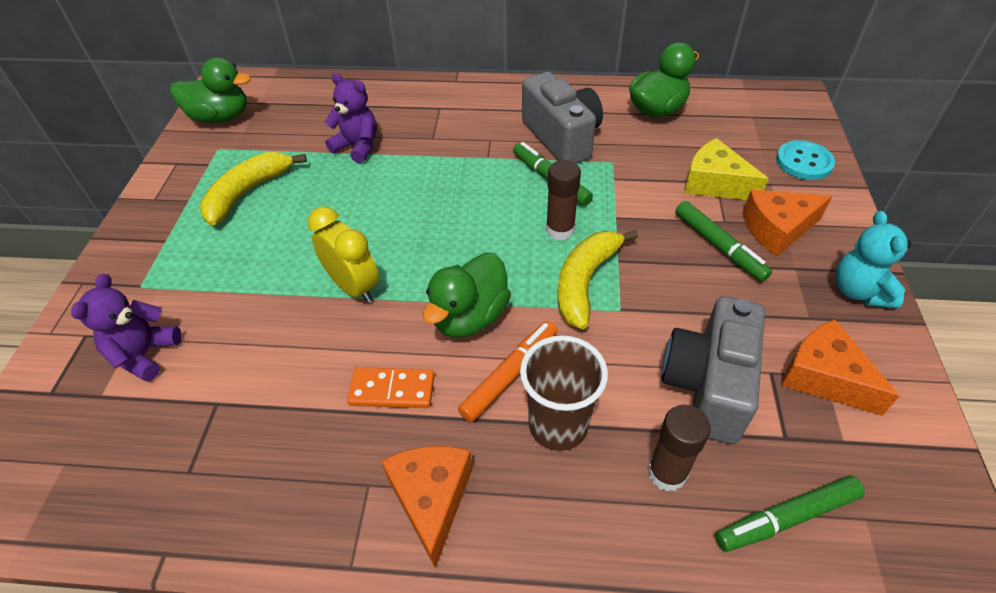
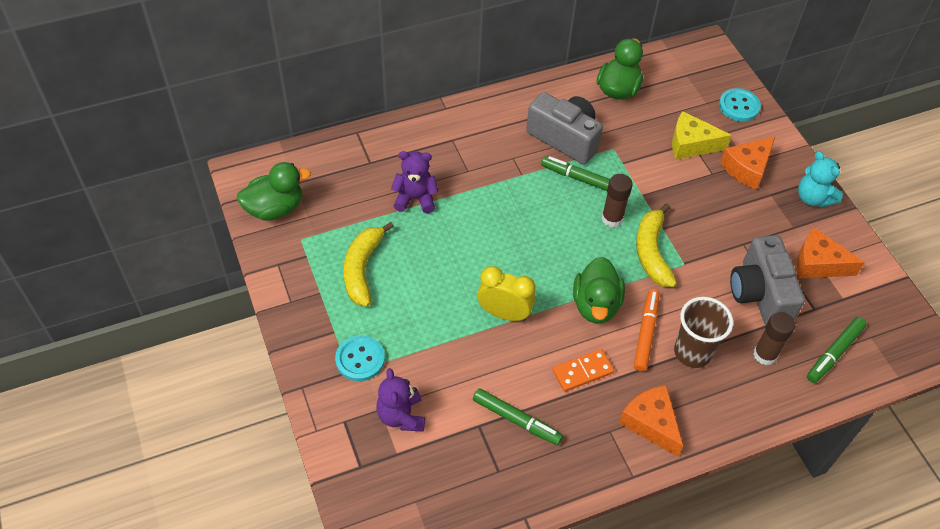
camera: 30 degrees left, 5 degrees up
(162, 277) = (360, 359): none -> turquoise button
(719, 246) = (718, 195): green marker -> green marker (516, 420)

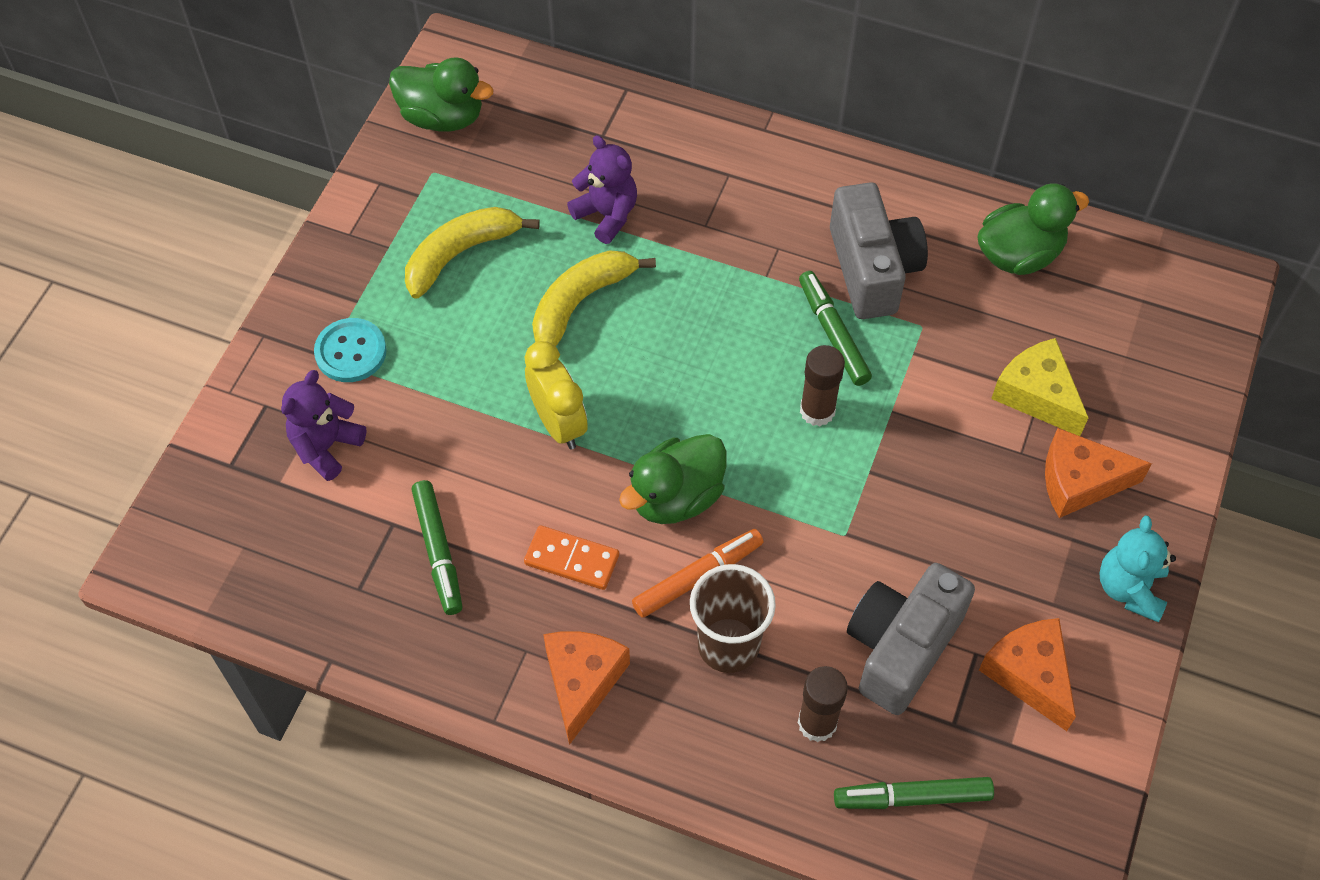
camera: 45 degrees right, 5 degrees up
(652, 252) = (820, 489): yellow banana -> yellow banana (580, 302)
(739, 106) = (1169, 393): turquoise button -> none

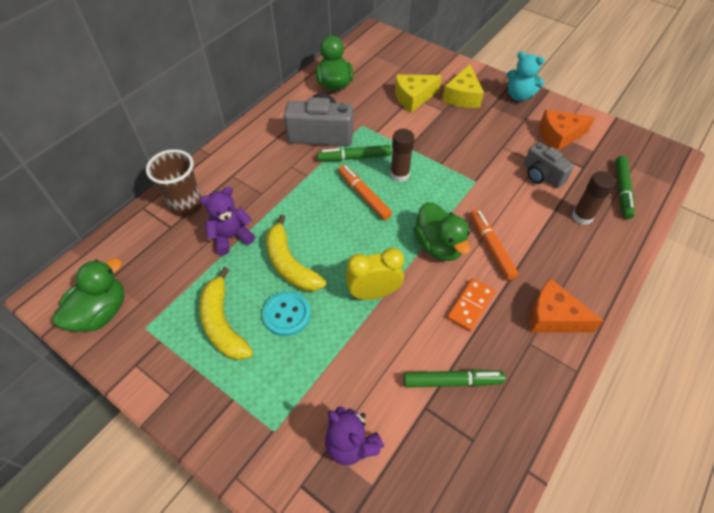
camera: 75 degrees left, 5 degrees down
(351, 352) = (275, 411): turquoise button -> turquoise button (287, 314)
(728, 645) = (535, 243): brown cup -> brown cup (186, 205)
(749, 367) = (364, 195): none -> orange marker
(901, 647) = (542, 175): grey camera -> grey camera, size x0.64
(1079, 482) = (462, 96): orange cheese -> yellow cheese

